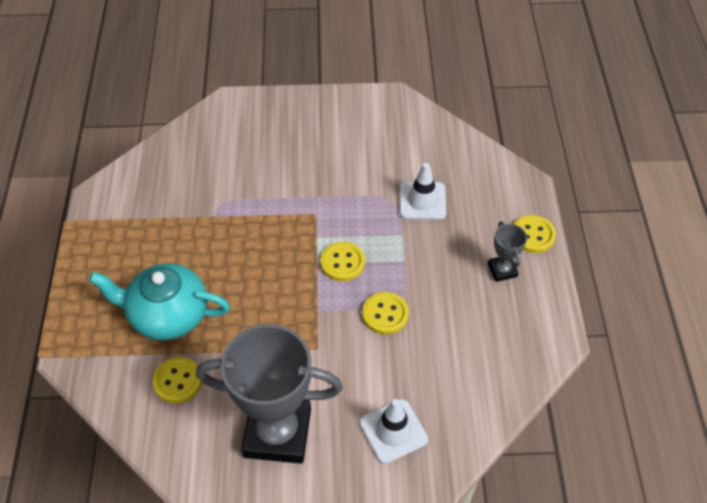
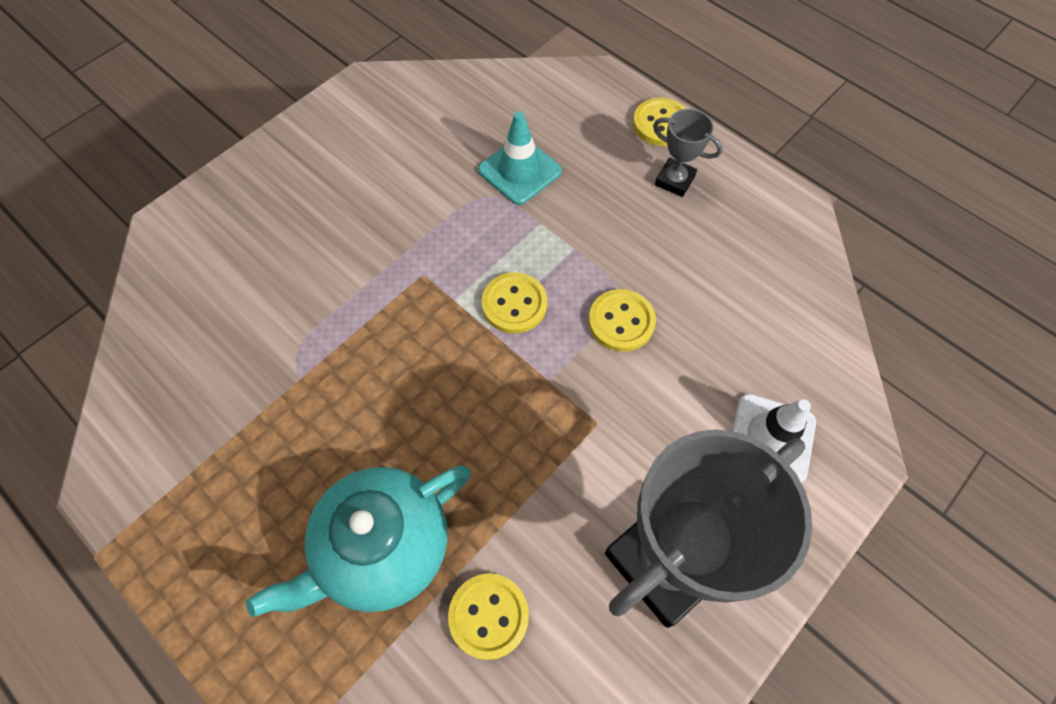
camera: 45 degrees left, 10 degrees up
(422, 201) = (519, 171): white traffic cone -> turquoise traffic cone

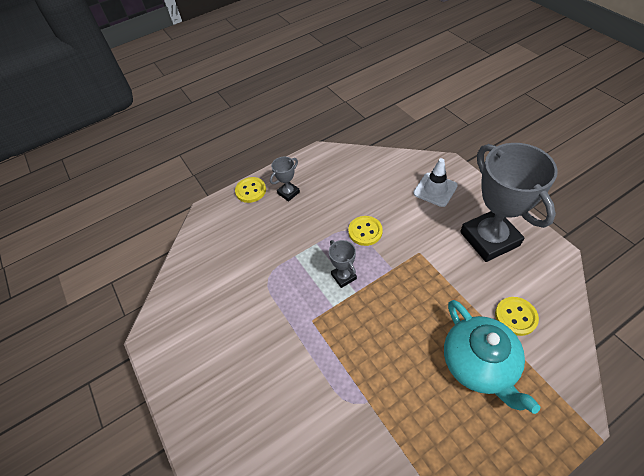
camera: 70 degrees left, 10 degrees down
(514, 304) = (343, 276): yellow button -> grey trophy
(519, 171) = (256, 259): turquoise traffic cone -> none

